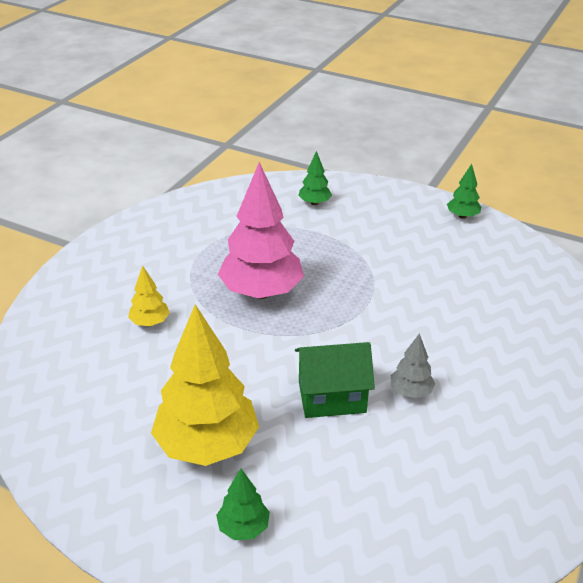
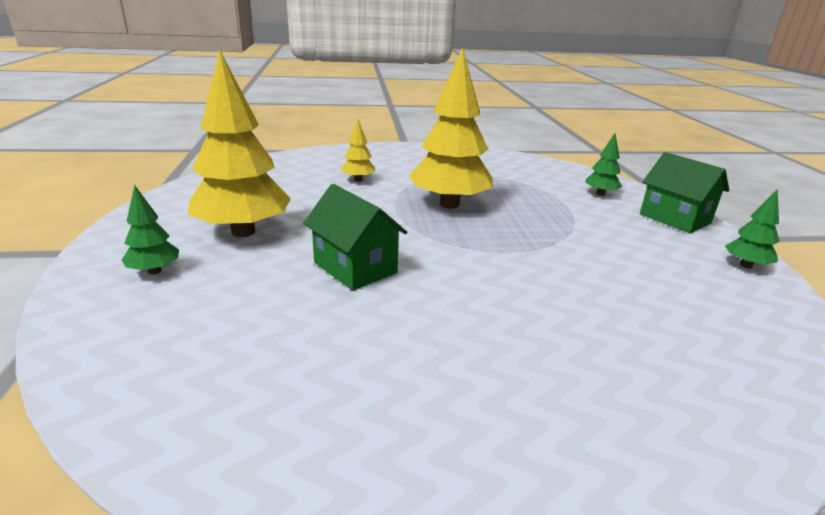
camera: 55 degrees right, 10 degrees down
(261, 292) = (449, 204): pink tree -> yellow tree
(383, 198) = (674, 218): none -> green house
(410, 392) = (412, 308): grey tree -> none

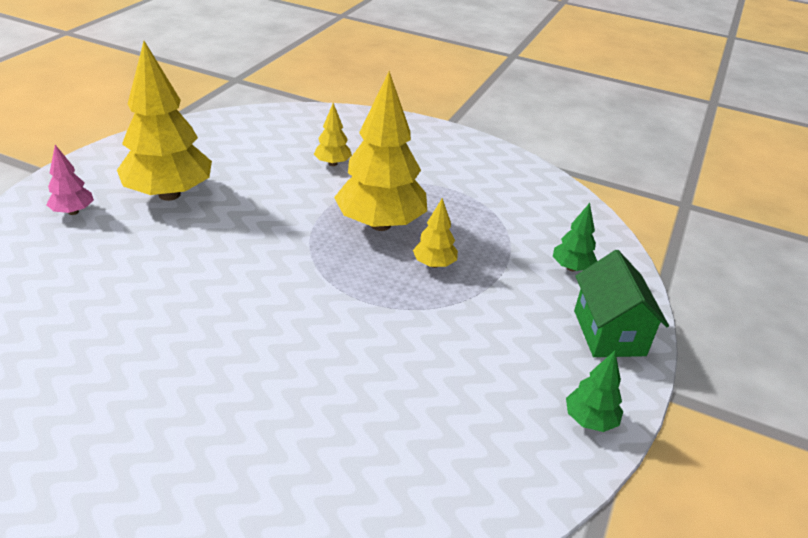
camera: 30 degrees right, 10 degrees up
(154, 271) = (73, 212): green tree -> pink tree
(355, 267) = (209, 264): green house -> none
(521, 216) = (434, 264): none -> yellow tree

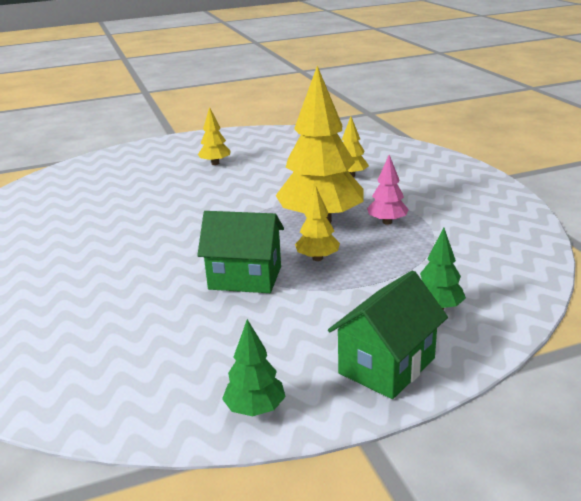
camera: 50 degrees right, 10 degrees down
(73, 212) = (152, 157): pink tree -> pink tree (387, 222)
(169, 194) = (215, 163): yellow tree -> yellow tree, size x0.46
(408, 313) = (245, 278): none -> green house

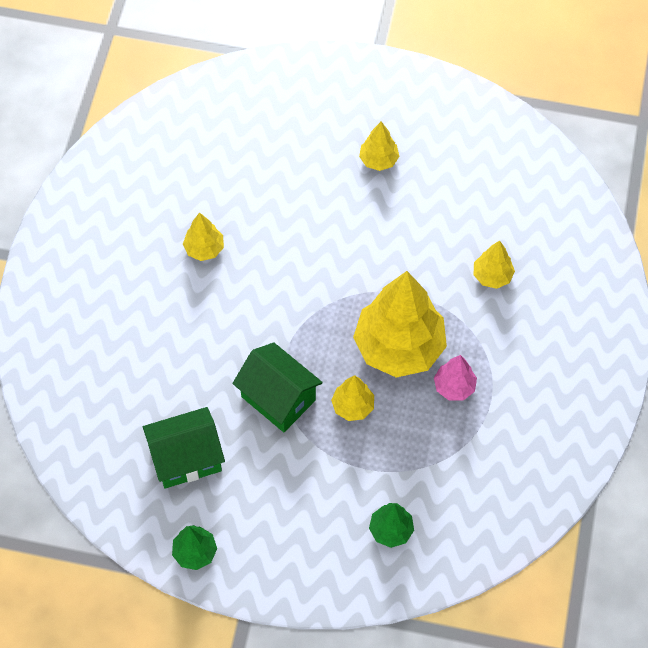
camera: 30 degrees right, 35 degrees up
(104, 233) = (204, 249): none -> yellow tree
(387, 366) = (304, 566): green house -> green house (186, 458)

